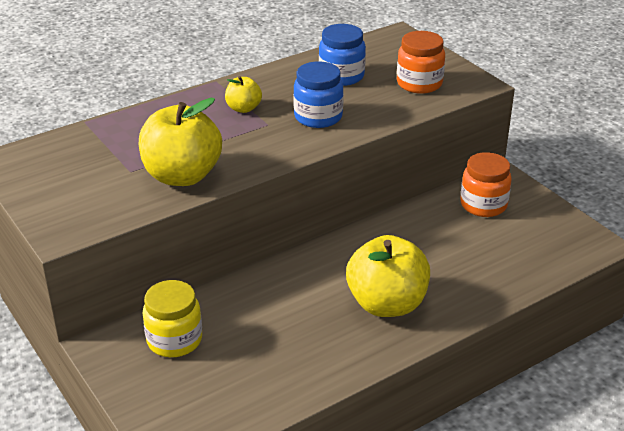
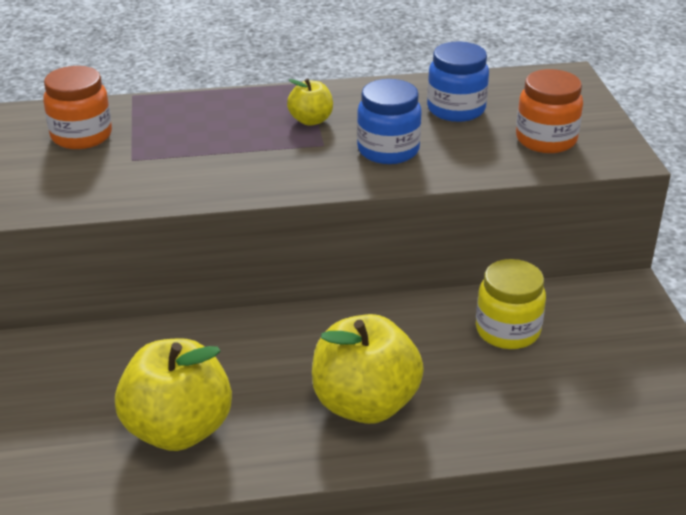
camera: 25 degrees right, 0 degrees up
(174, 340) = (99, 367): yellow jar -> yellow jar (507, 330)
(182, 176) = (180, 179): yellow apple -> yellow apple (178, 429)
(483, 205) = (578, 317): orange jar -> orange jar (81, 136)

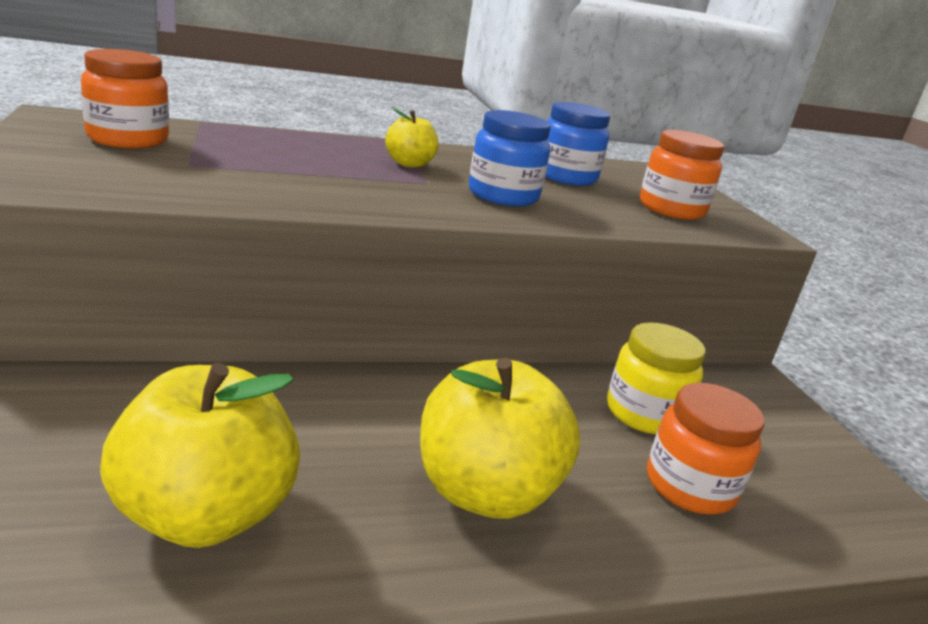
camera: 10 degrees left, 10 degrees down
(524, 391) = (690, 486): none -> orange jar

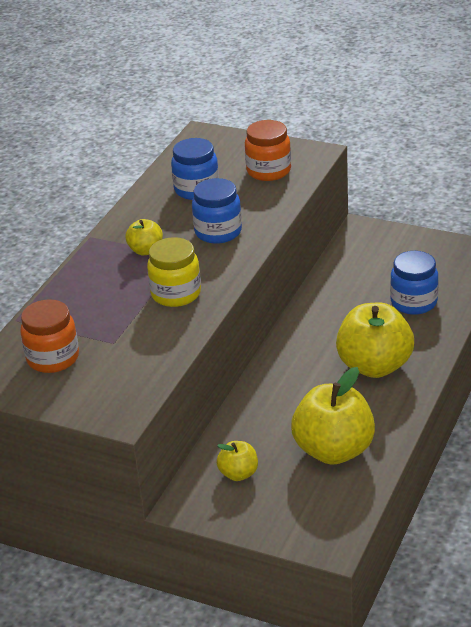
camera: 45 degrees left, 10 degrees up
(88, 418) = (238, 474): none -> yellow apple
(644, 413) = (357, 288): yellow jar -> yellow jar (176, 294)
(690, 486) = (413, 302): orange jar -> blue jar

